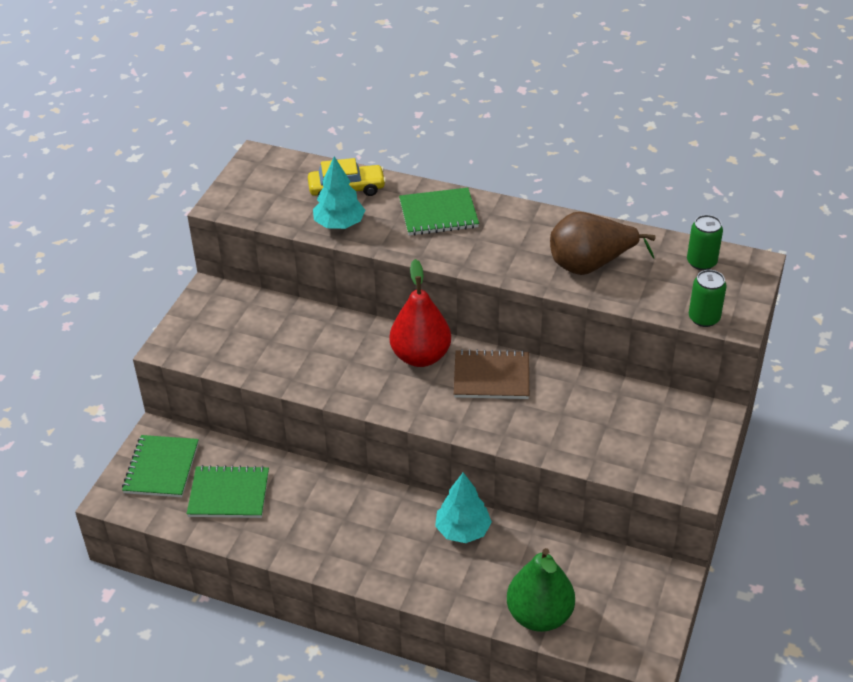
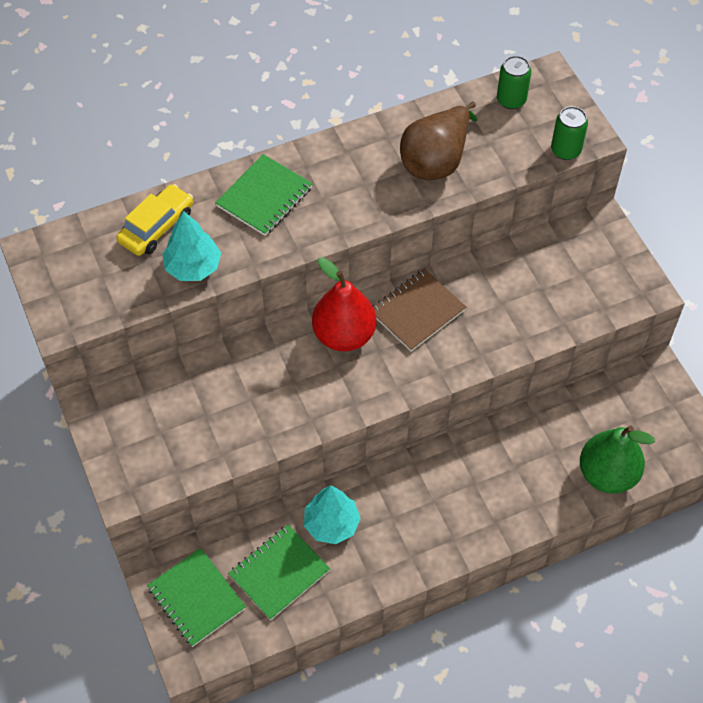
camera: 45 degrees left, 15 degrees up
(463, 530) = (486, 453): turquoise tree -> turquoise tree (331, 524)

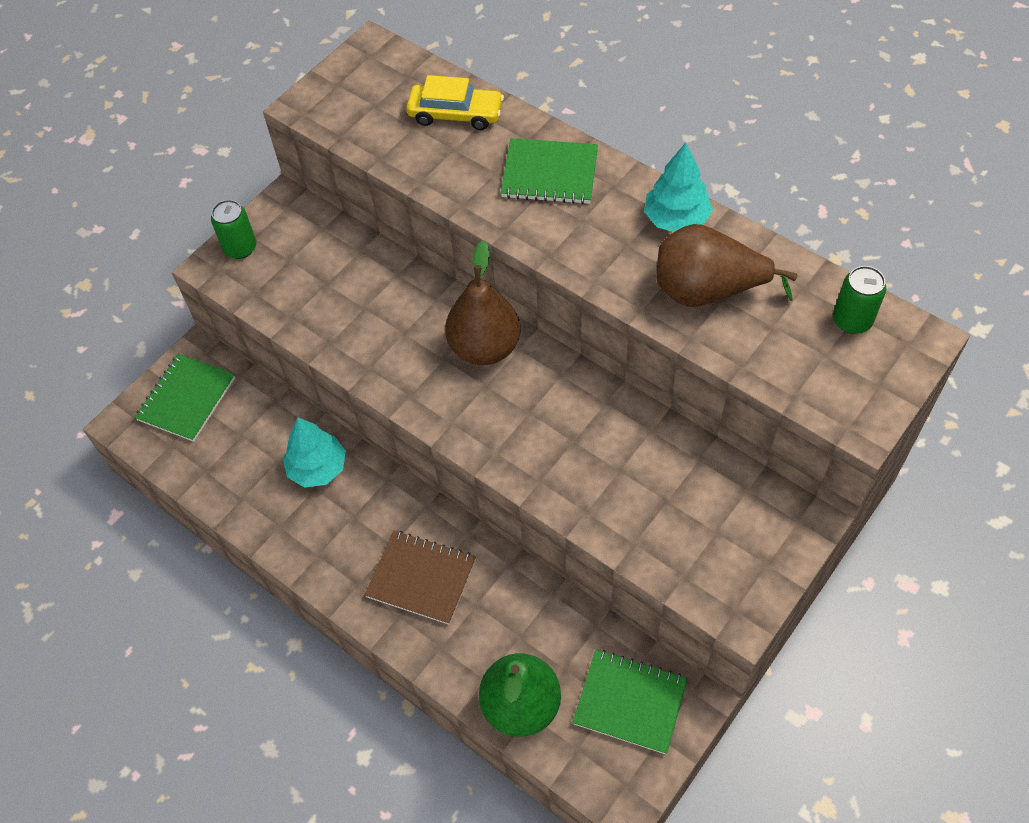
camera: 65 degrees right, 0 degrees up
(193, 267) = (427, 162): turquoise tree -> turquoise tree (676, 219)
(279, 573) = (243, 450): green notebook -> green notebook (630, 702)
(344, 335) = (485, 347): red pear -> brown pear
(417, 311) = (556, 396): brown notebook -> brown notebook (421, 578)
(565, 150) = (821, 406): green can -> green can (240, 248)

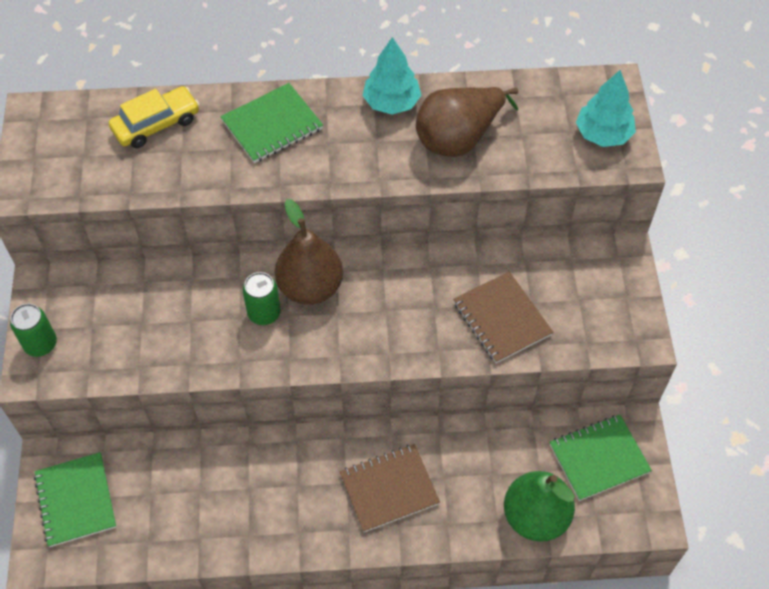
camera: 45 degrees left, 0 degrees up
(318, 468) = (236, 472): turquoise tree -> turquoise tree (603, 134)
(624, 495) = (502, 319): none -> brown notebook
(852, 320) = (564, 99): green can -> green can (264, 313)

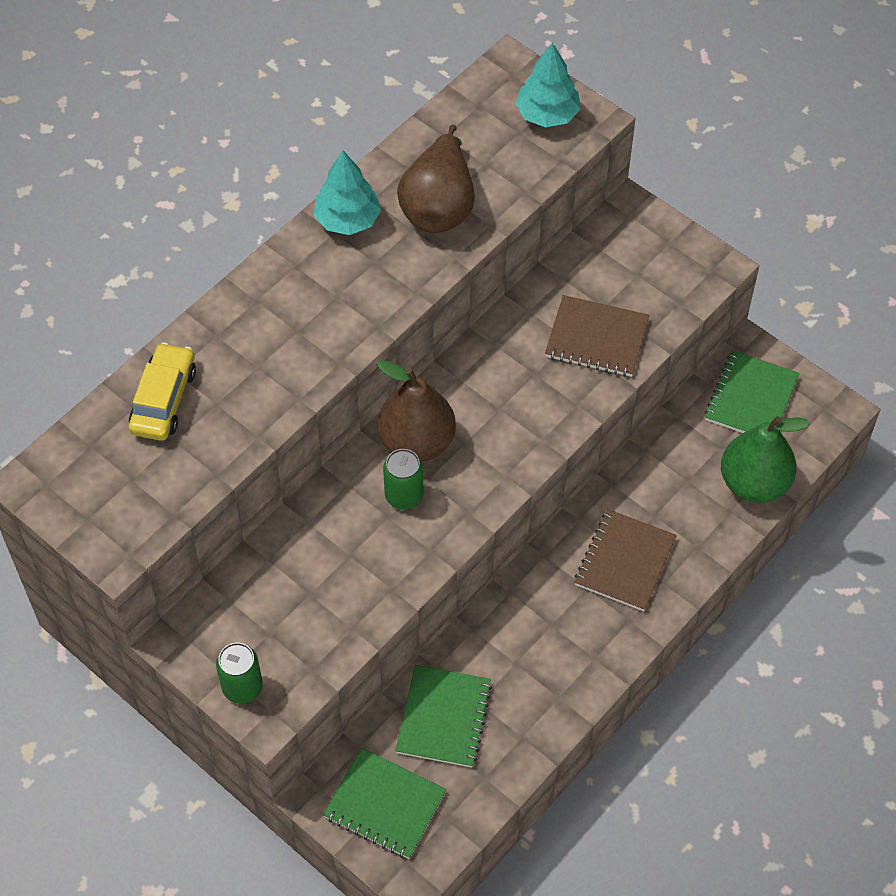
camera: 45 degrees left, 0 degrees up
(272, 125) = (269, 318): green notebook -> green notebook (444, 717)

